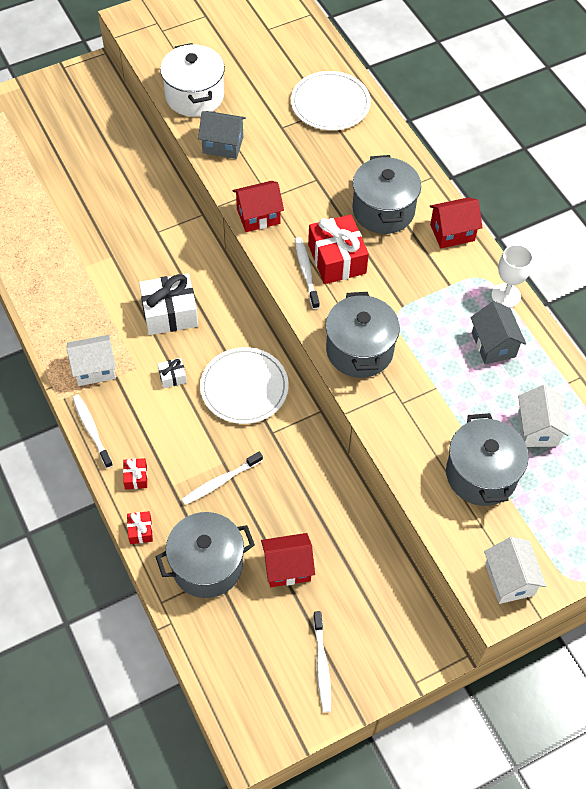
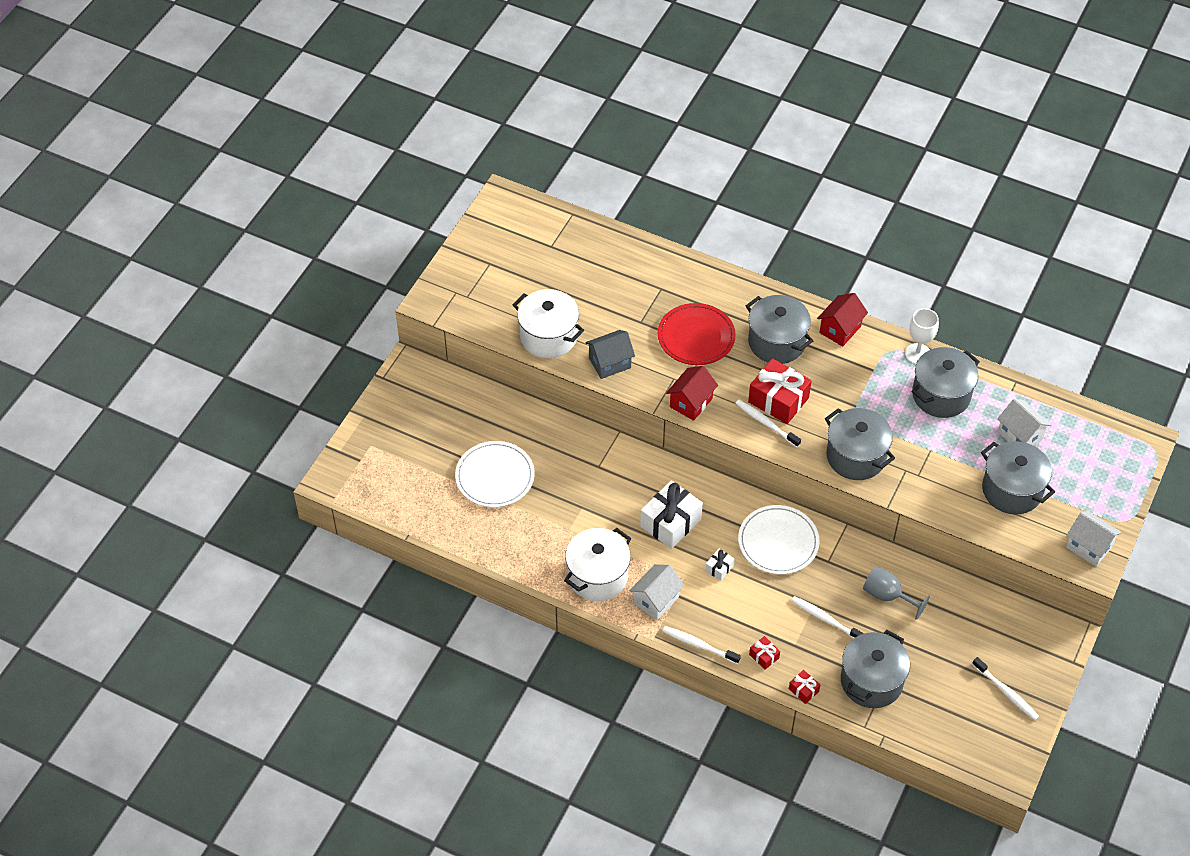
camera: 35 degrees left, 5 degrees down
(68, 318) = (597, 576): none -> white pot
(220, 481) = (825, 619): white toothbrush -> white toothbrush turned 105 degrees clockwise
(287, 567) = (926, 646): red house -> none
(295, 499) = (887, 596): none -> grey goblet
(317, 165) = (696, 337): none -> red plate
(330, 104) = (659, 281): white plate -> white plate (495, 476)
(493, 345) = (941, 395): grey house -> grey pot

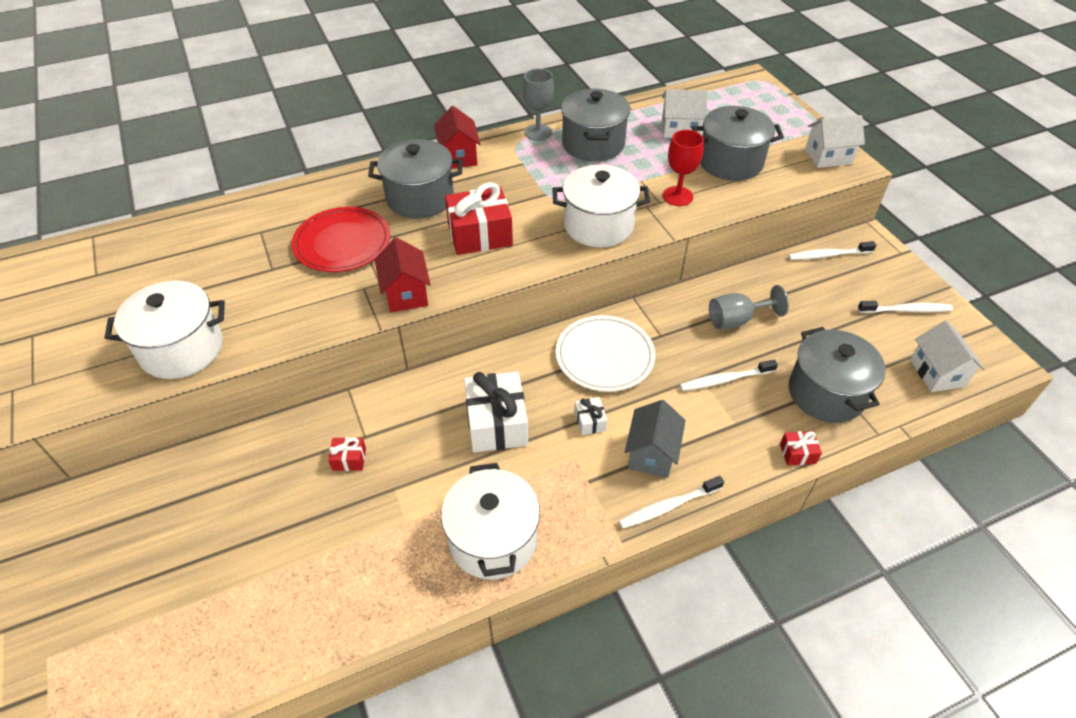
camera: 50 degrees left, 5 degrees down
(495, 476) = (259, 546): white plate -> none
(610, 363) = (281, 322): grey house -> grey house (651, 454)
(656, 600) = (576, 505): white house -> white house (937, 373)
(764, 656) = (729, 458): red gift -> red gift (349, 459)
(766, 423) = (494, 258): white toothbrush -> white toothbrush (828, 255)
(856, 456) = (598, 225): grey pot -> white pot
(918, 354) = (538, 132): white goblet -> grey goblet
(936, 482) = (677, 196): none -> red goblet

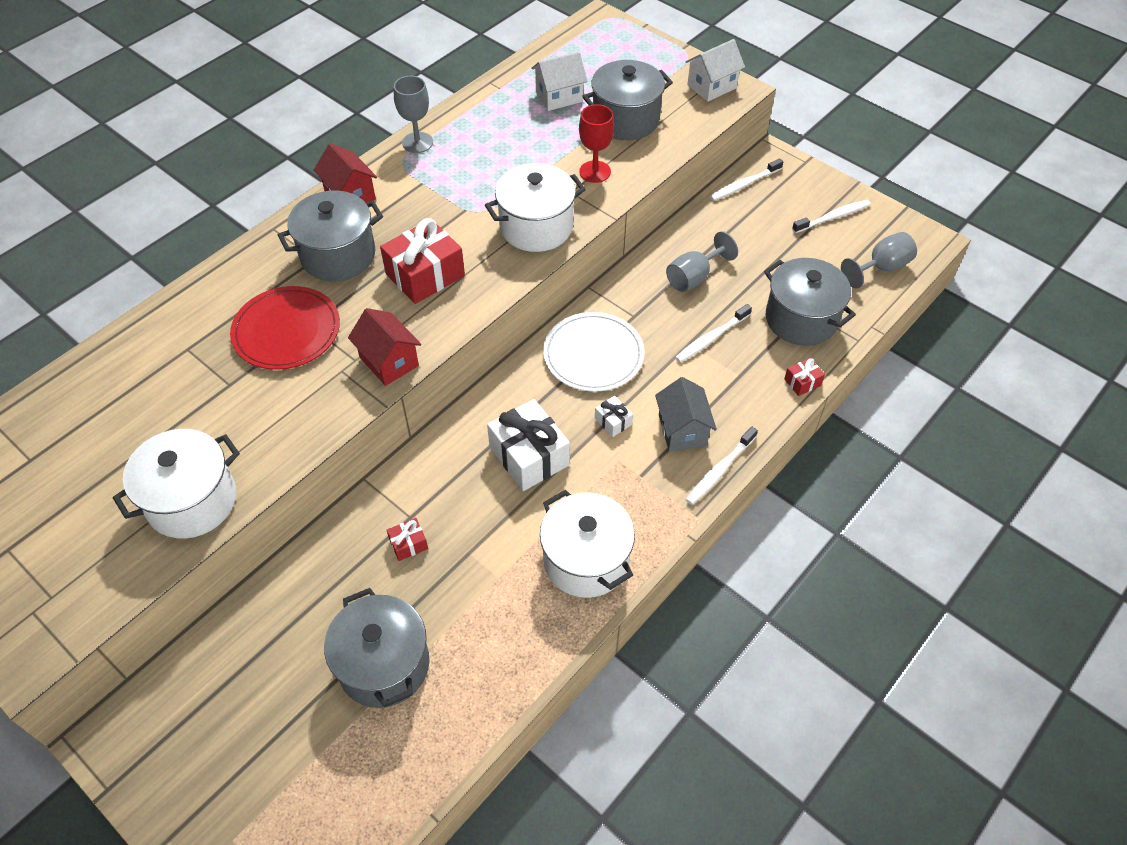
camera: 25 degrees left, 5 degrees up
(593, 144) = (482, 139): grey pot -> grey pot (384, 665)
(937, 373) = (881, 268): white house -> grey goblet

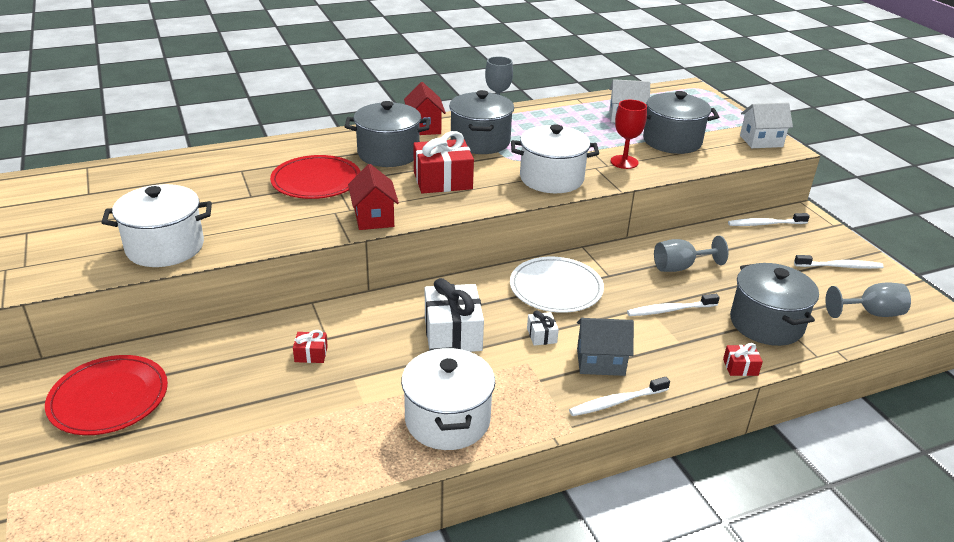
camera: 25 degrees right, 20 degrees down
(243, 691) = (109, 398): none -> red plate
(384, 665) = (224, 425): grey pot -> grey pot (480, 142)
(682, 430) = (600, 362): grey house -> grey house turned 75 degrees clockwise

